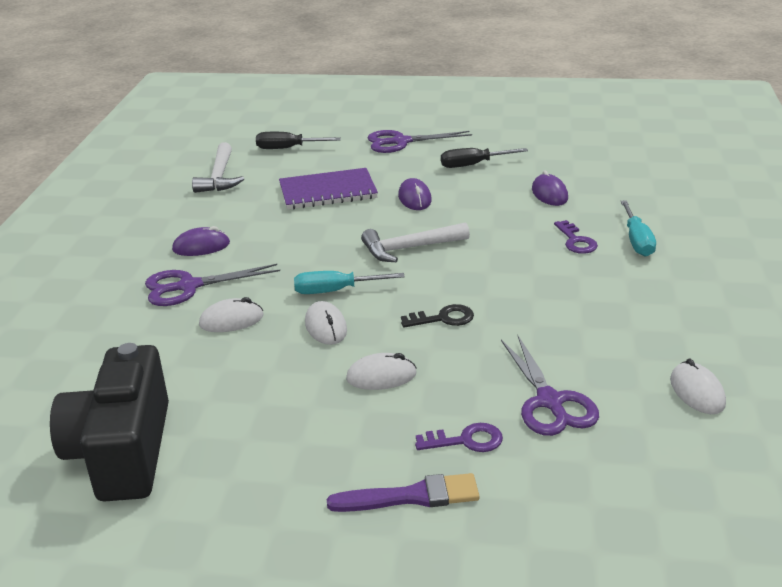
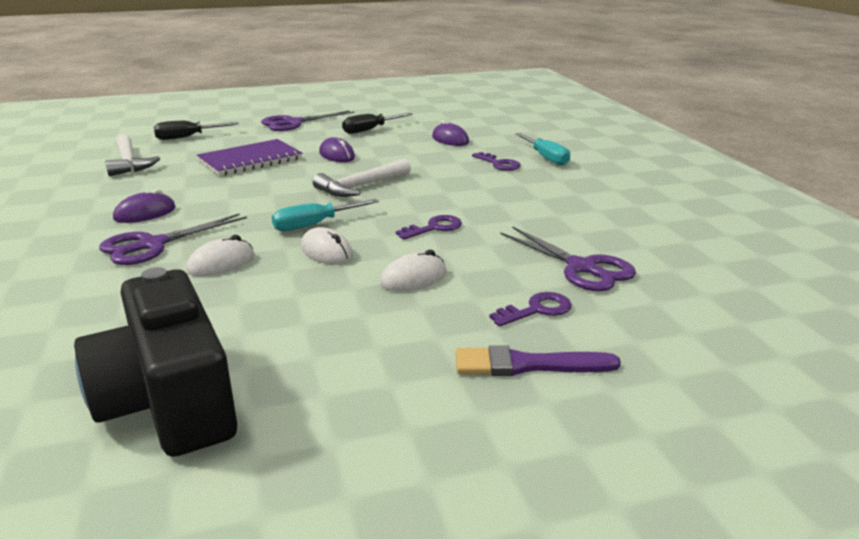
camera: 25 degrees left, 5 degrees down
(411, 496) = (527, 365): purple brush -> purple brush turned 150 degrees counterclockwise
(443, 318) = (434, 228): black key -> purple key
(697, 392) = (687, 239): white mouse -> none

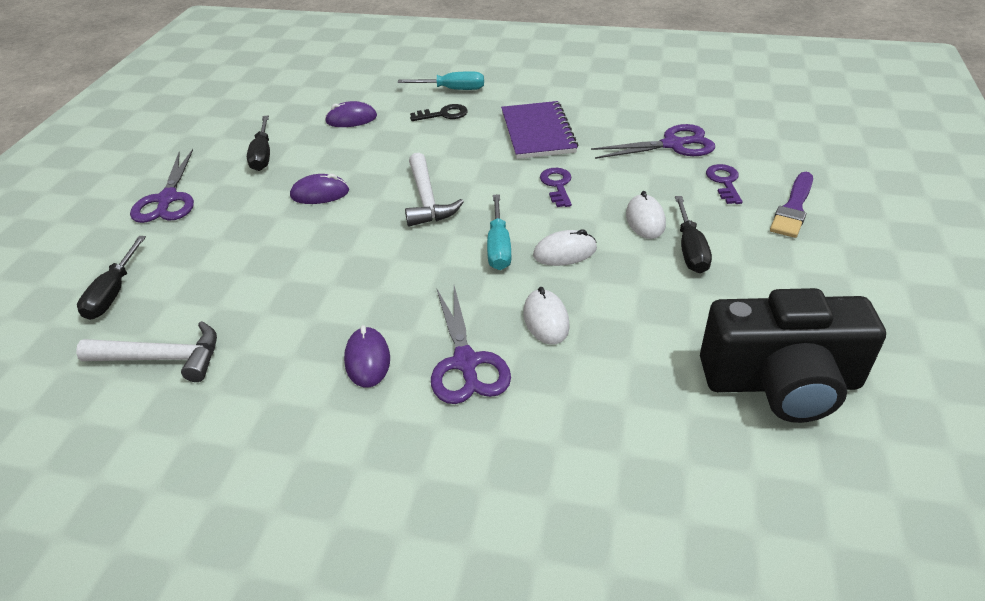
camera: 60 degrees left, 15 degrees up
(250, 160) = (268, 255): purple notebook -> purple notebook (537, 132)
(380, 311) = (690, 249): none -> black screwdriver
(499, 164) = (444, 114): purple key -> black key

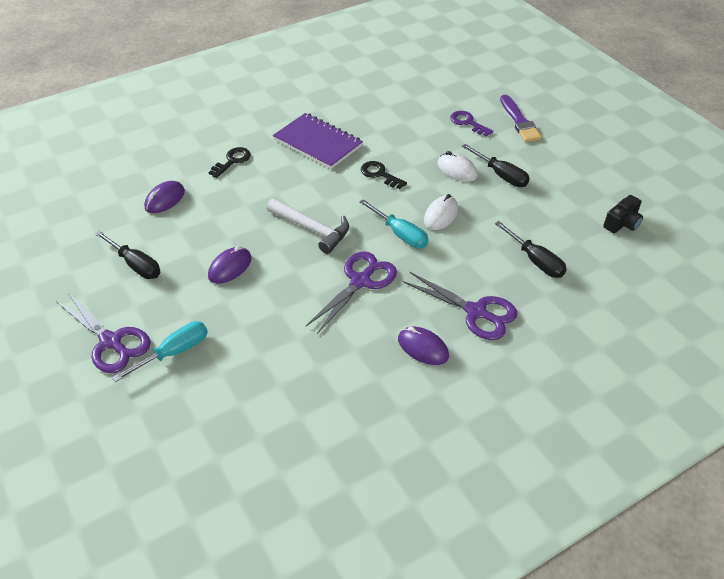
camera: 45 degrees left, 5 degrees up
(113, 292) = (186, 428): black screwdriver -> black screwdriver (535, 260)
(163, 358) = (297, 438): white hammer -> none
(452, 89) = (210, 138): turquoise screwdriver -> turquoise screwdriver (173, 352)
(546, 320) = (483, 261): white mouse -> none
(557, 185) = (379, 174): purple key -> black key
(673, 145) = (410, 111): purple scissors -> purple scissors (360, 281)
(781, 383) = (622, 223): black camera -> black camera, size x0.43

